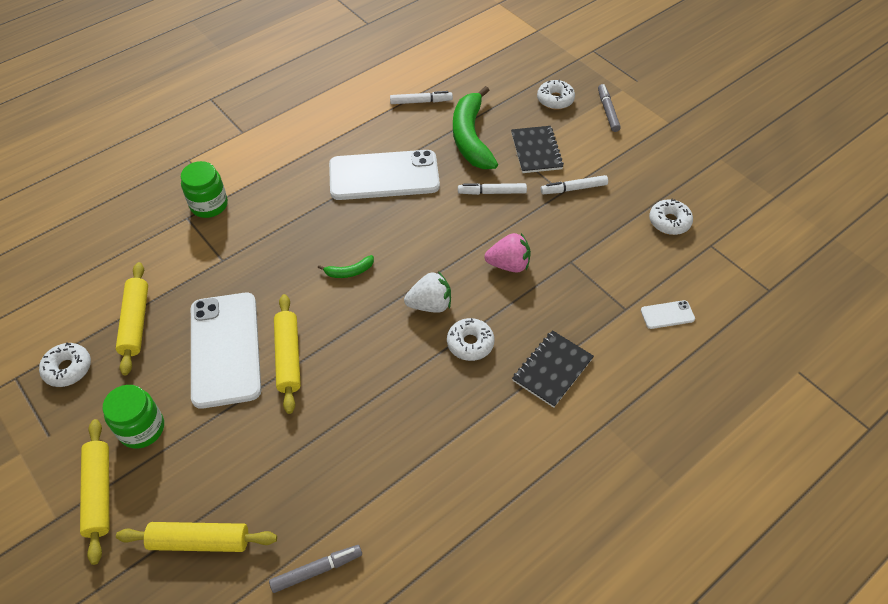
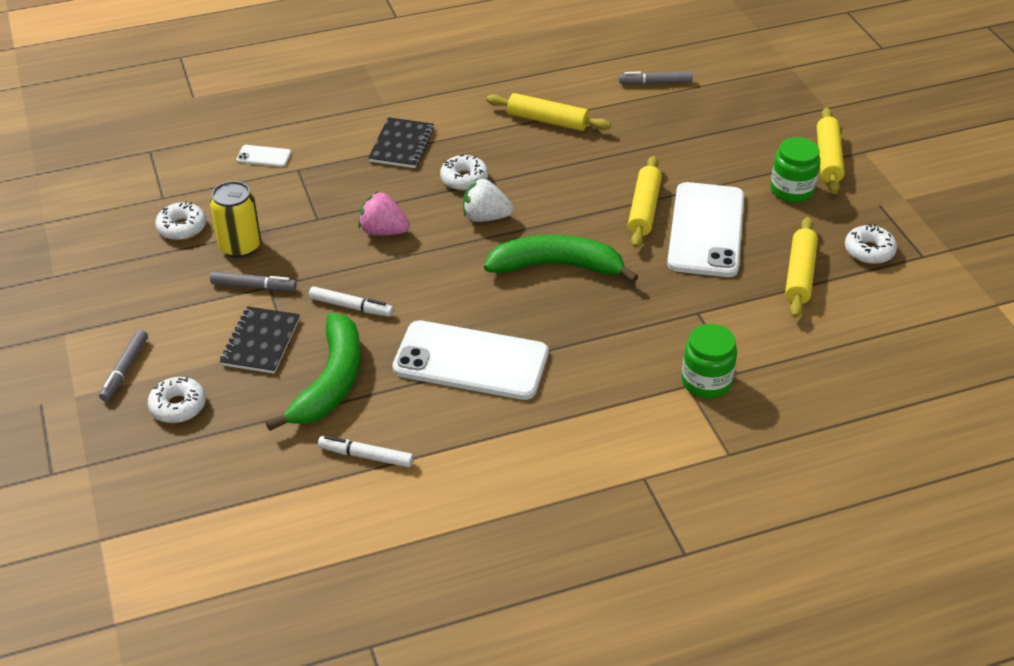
camera: 160 degrees left, 10 degrees down
(199, 541) = (743, 115): yellow rolling pin -> yellow rolling pin (547, 121)
(349, 271) = (556, 266): green banana -> green banana, size x2.31
(552, 369) = (401, 145): black notebook -> black notebook turned 45 degrees counterclockwise
(573, 189) = (253, 286): white marker -> grey marker
(611, 218) = (240, 246): none -> yellow can

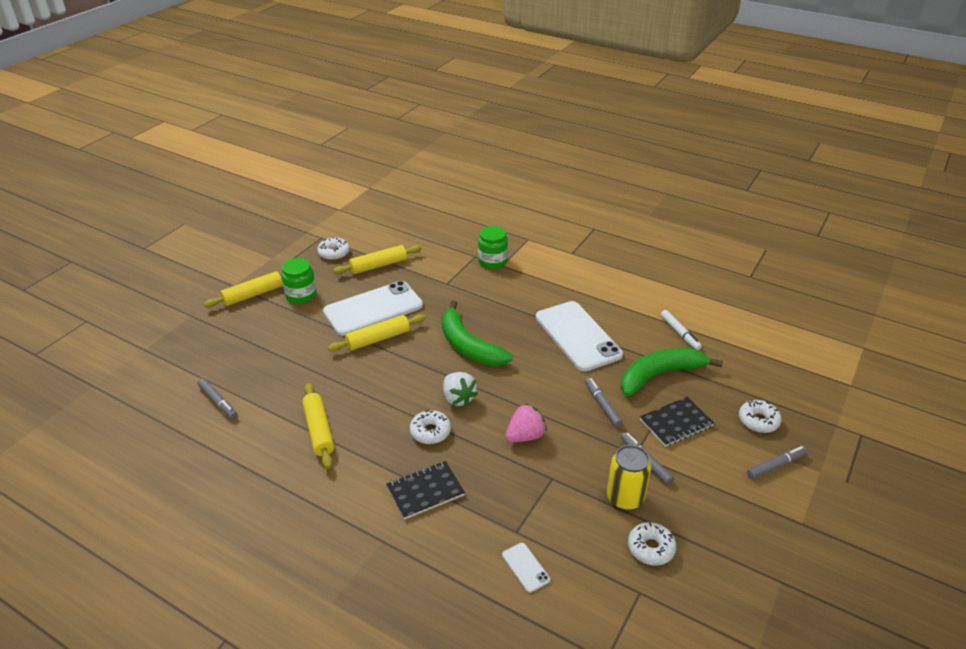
camera: 130 degrees left, 5 degrees down
(351, 307) = (602, 405): white marker -> grey marker
(383, 231) = (525, 436): pink strawberry -> pink strawberry turned 105 degrees counterclockwise

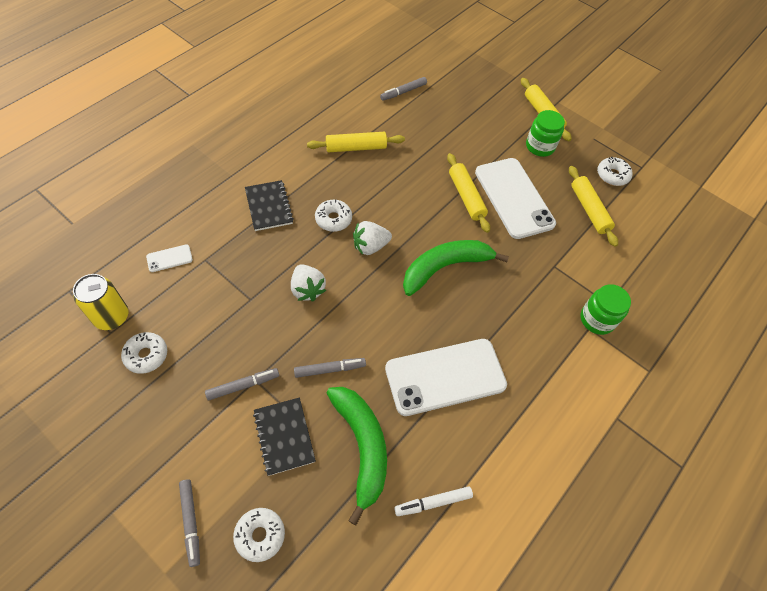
camera: 95 degrees right, 20 degrees up
(525, 436) = (307, 289): pink strawberry -> white strawberry
(625, 498) = (207, 352): yellow can -> yellow can (111, 317)

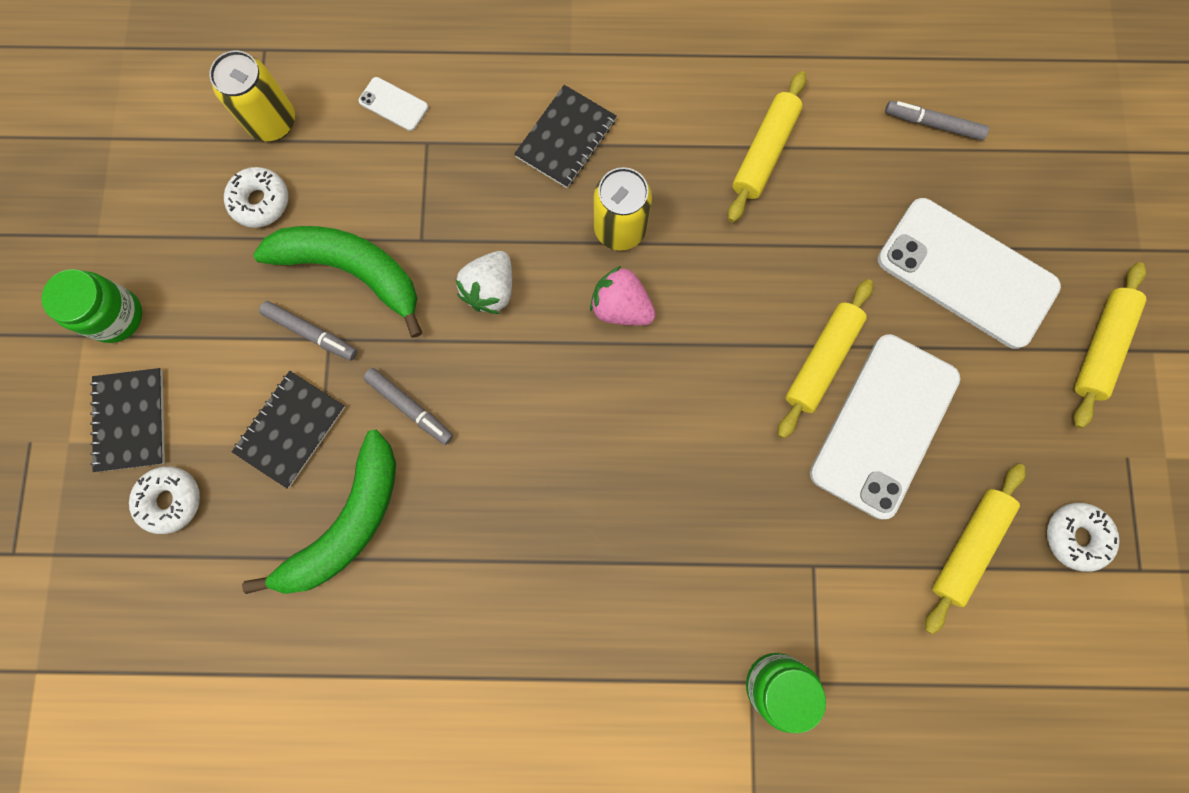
camera: 55 degrees right, 20 degrees up
(191, 522) = (131, 420): grey marker -> black notebook
(333, 219) = (620, 228): white donut -> yellow can
(356, 147) = (764, 153): yellow rolling pin -> yellow rolling pin turned 75 degrees clockwise
(370, 246) = (621, 307): white strawberry -> pink strawberry
(433, 502) = (347, 655): white marker -> none
(444, 267) = (674, 424): green banana -> green banana (351, 271)
(445, 377) = (515, 548): white phone -> white phone (966, 273)
(540, 146) = (1025, 391): green jar -> green jar (115, 316)

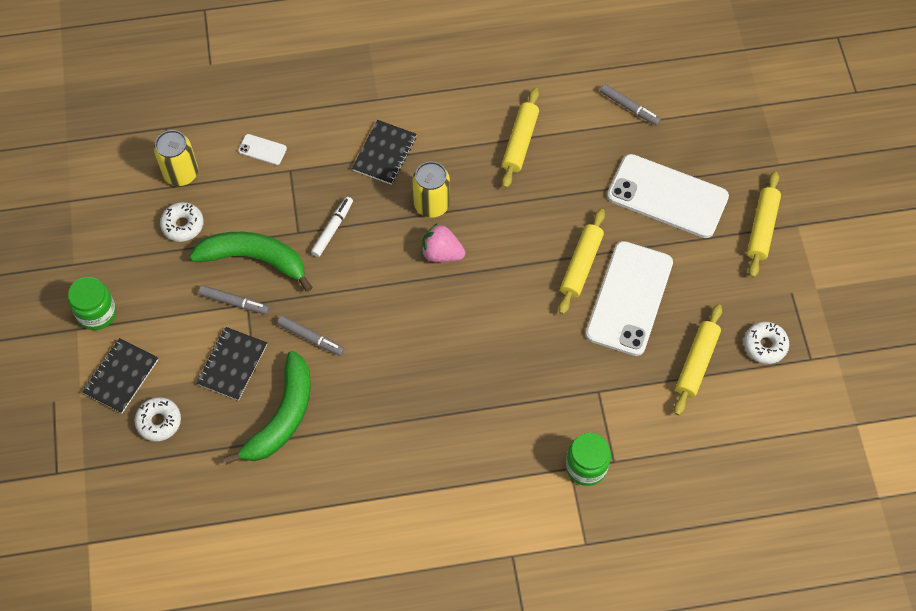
camera: 10 degrees left, 15 degrees down
(131, 420) = (121, 376): black notebook -> black notebook turned 45 degrees clockwise
(471, 243) = (332, 229): none -> white marker
(490, 290) = (351, 256): white strawberry -> none
(933, 124) = (629, 107): grey marker -> grey marker turned 150 degrees counterclockwise

